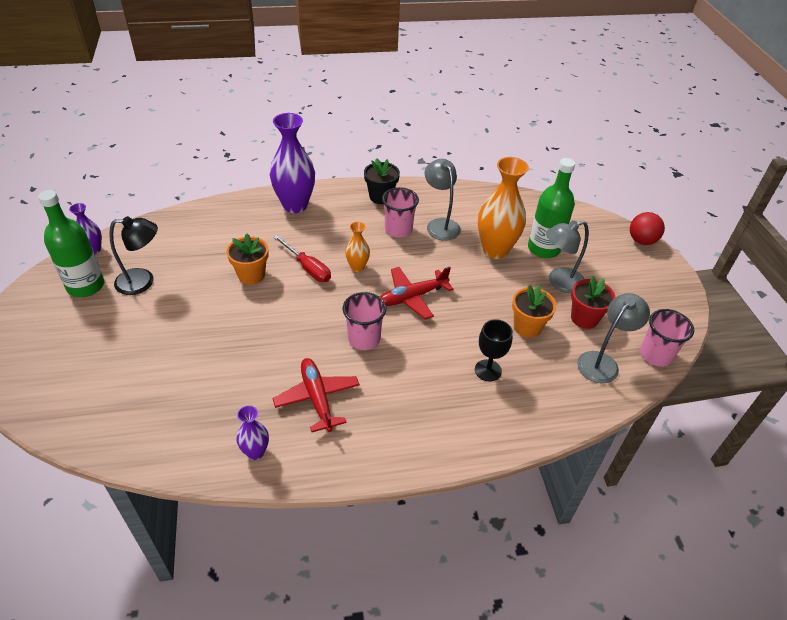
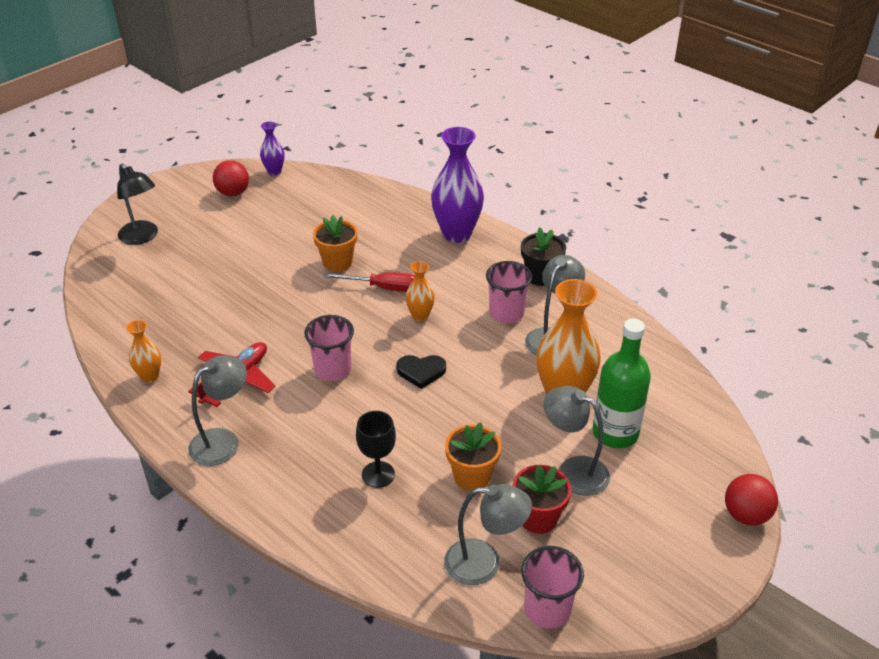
camera: 55 degrees right, 5 degrees down
(86, 286) = (233, 193): green bottle -> red ball
(143, 281) = (267, 215): black lamp -> black lamp (142, 237)
(255, 452) = (150, 376): purple vase -> orange vase
(308, 268) = (383, 288): red screwdriver -> red screwdriver turned 90 degrees counterclockwise
(377, 440) = (223, 441): none -> grey lamp
(412, 297) = (421, 372): red plane -> black heart

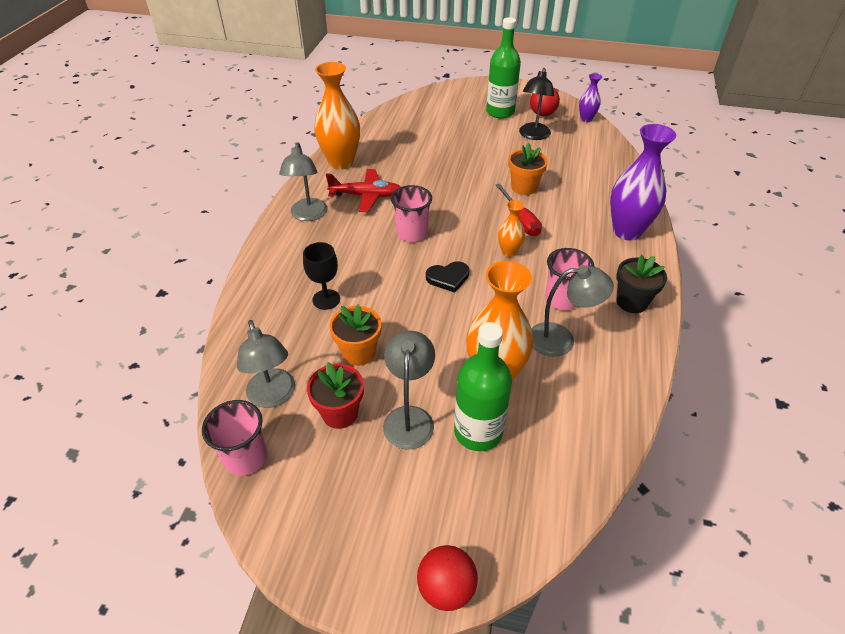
camera: 60 degrees right, 5 degrees up
(142, 237) = (459, 103): black lamp -> black lamp (533, 135)
(150, 376) = (341, 162): orange vase -> orange vase, size x1.97
(195, 218) = (500, 112): none -> green bottle
(223, 441) = (308, 215): grey lamp -> grey lamp turned 75 degrees clockwise
(421, 372) = (448, 278): black heart -> black heart turned 75 degrees counterclockwise

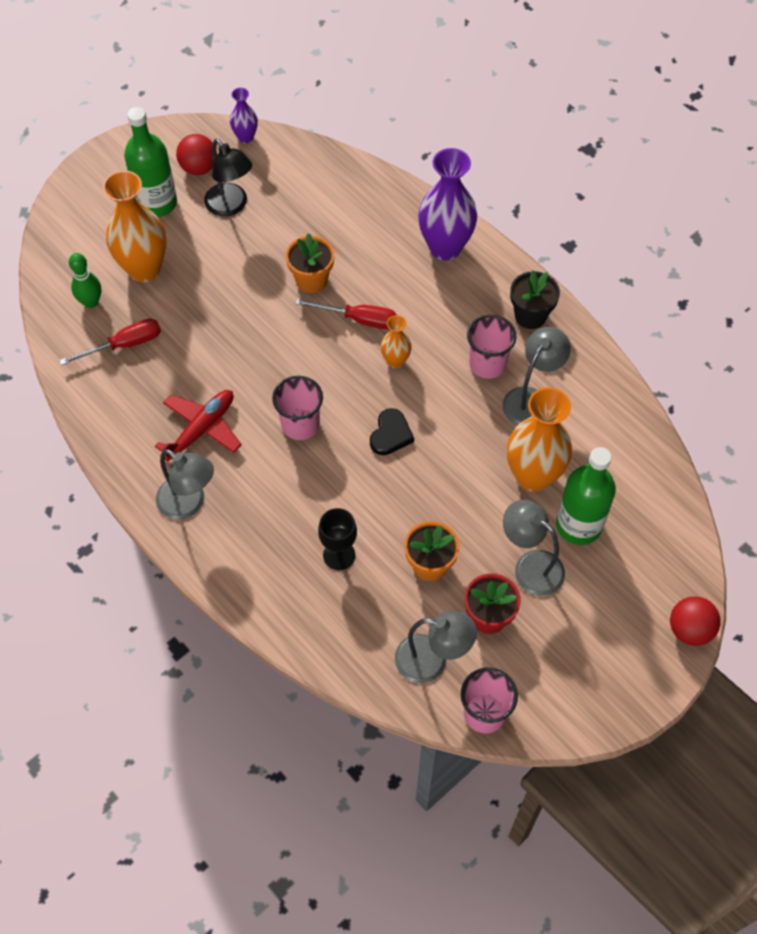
camera: 55 degrees left, 15 degrees up
(341, 162) = (115, 419): orange vase -> orange vase (144, 269)
(394, 143) = (124, 345): none -> red screwdriver
(409, 121) = (91, 302): none -> green bowling pin

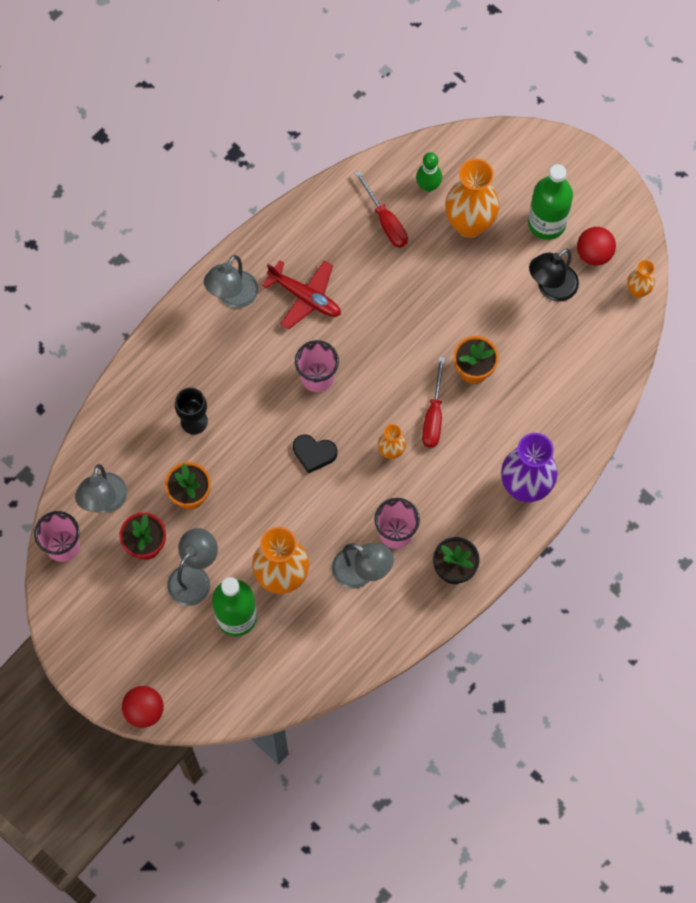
camera: 85 degrees right, 10 degrees up
(245, 137) = (638, 291): purple vase -> orange vase

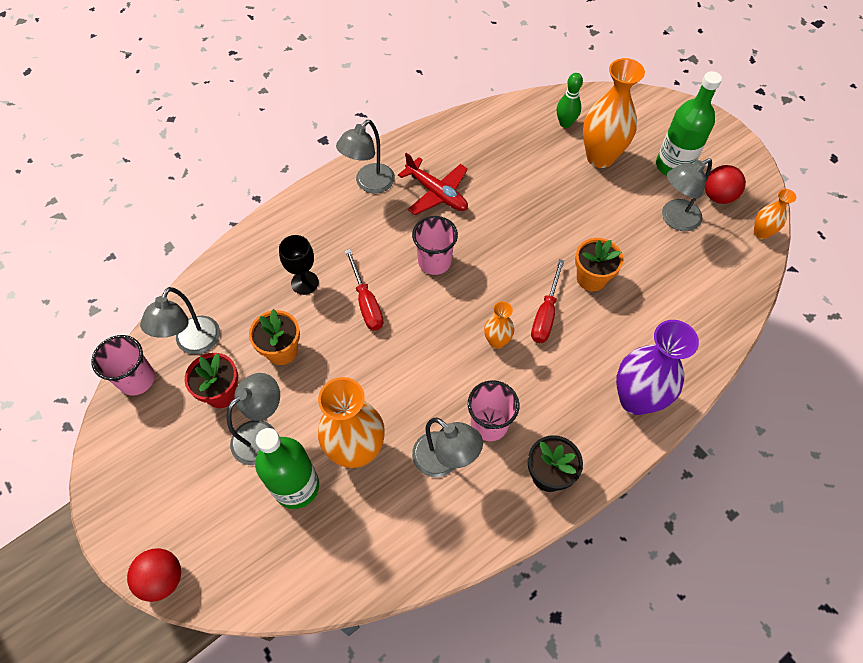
camera: 10 degrees right, 10 degrees down
(314, 453) = (417, 330): black heart -> none
(385, 221) = (522, 144): red screwdriver -> red screwdriver (366, 302)
(551, 288) = (674, 219): black lamp -> grey lamp

